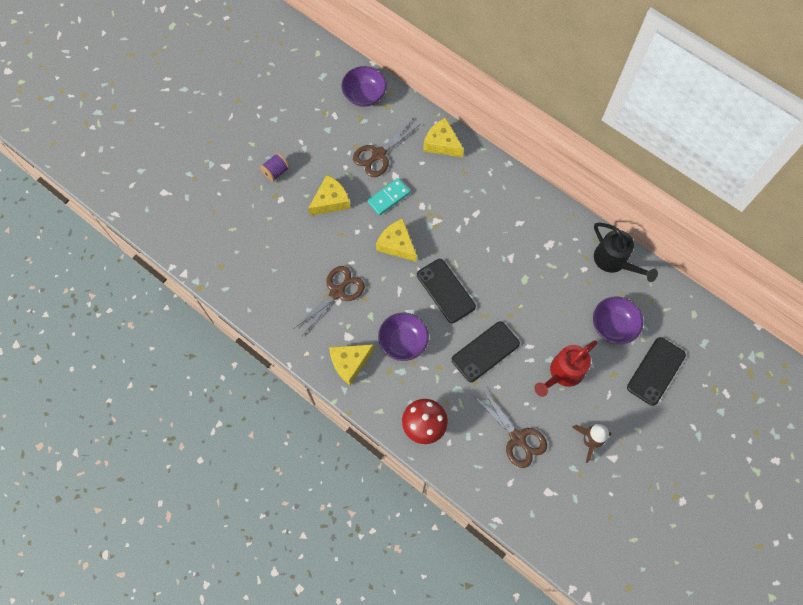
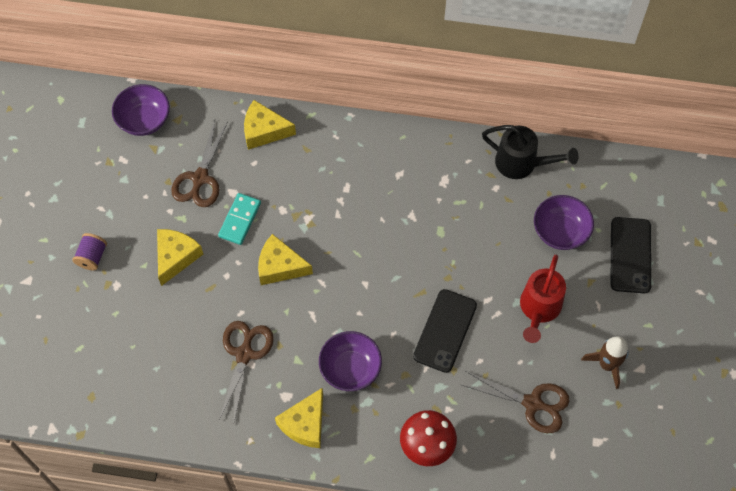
camera: 30 degrees left, 5 degrees down
(445, 291) = (363, 288): black phone -> none

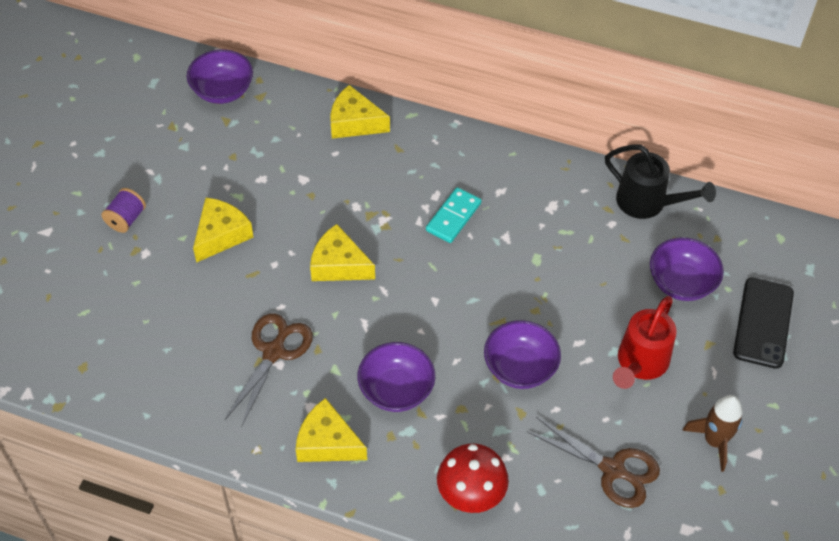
camera: 10 degrees right, 10 degrees down
(200, 178) = (270, 159): brown scissors -> none
(240, 220) = (304, 208): turquoise domino -> turquoise domino (453, 217)
(305, 424) = (327, 442): yellow cheese -> yellow cheese turned 75 degrees clockwise
(445, 331) = (520, 368): black phone -> purple bowl

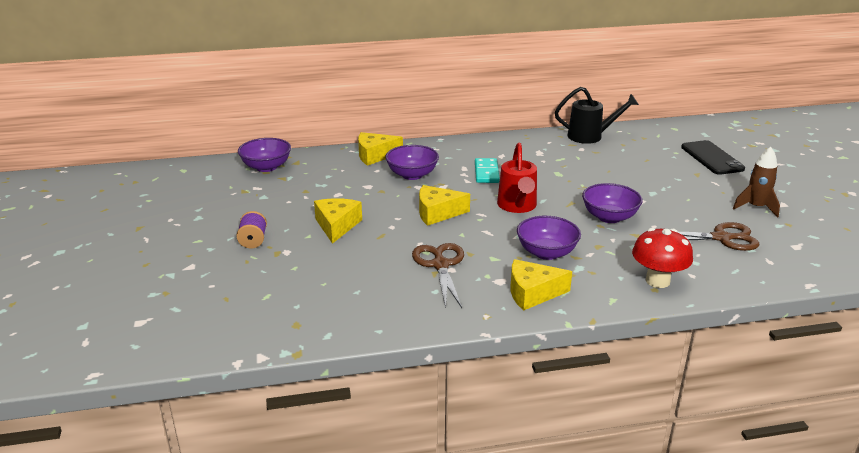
camera: 30 degrees left, 25 degrees down
(639, 364) = (673, 193): red watering can -> red watering can (517, 206)
(681, 283) = (649, 157): purple bowl -> purple bowl (412, 175)

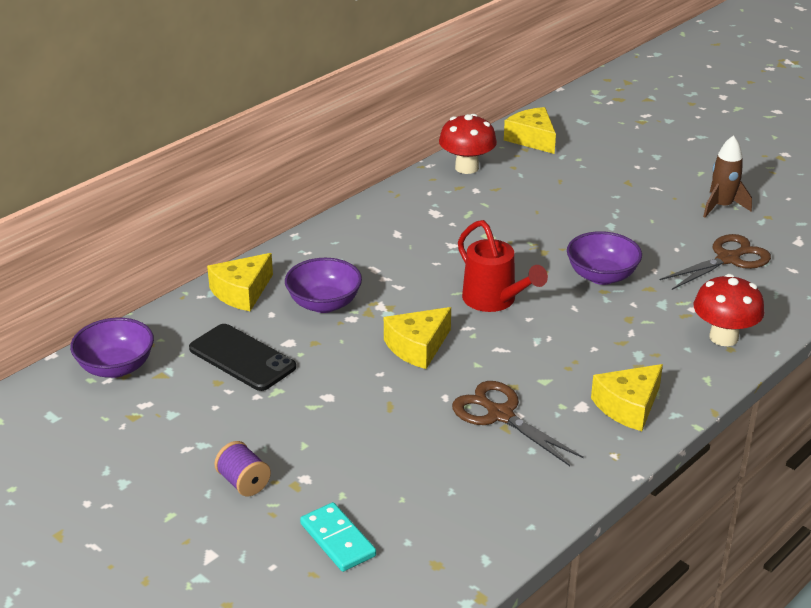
camera: 35 degrees left, 5 degrees up
(337, 226) = (321, 415): yellow cheese -> yellow cheese (532, 139)
(486, 173) = (408, 266): turquoise domino -> turquoise domino (338, 540)
(546, 253) = (589, 349): purple bowl -> none
(590, 136) = (467, 167): black watering can -> red mushroom
(712, 158) = (621, 154): black phone -> black phone (242, 358)

